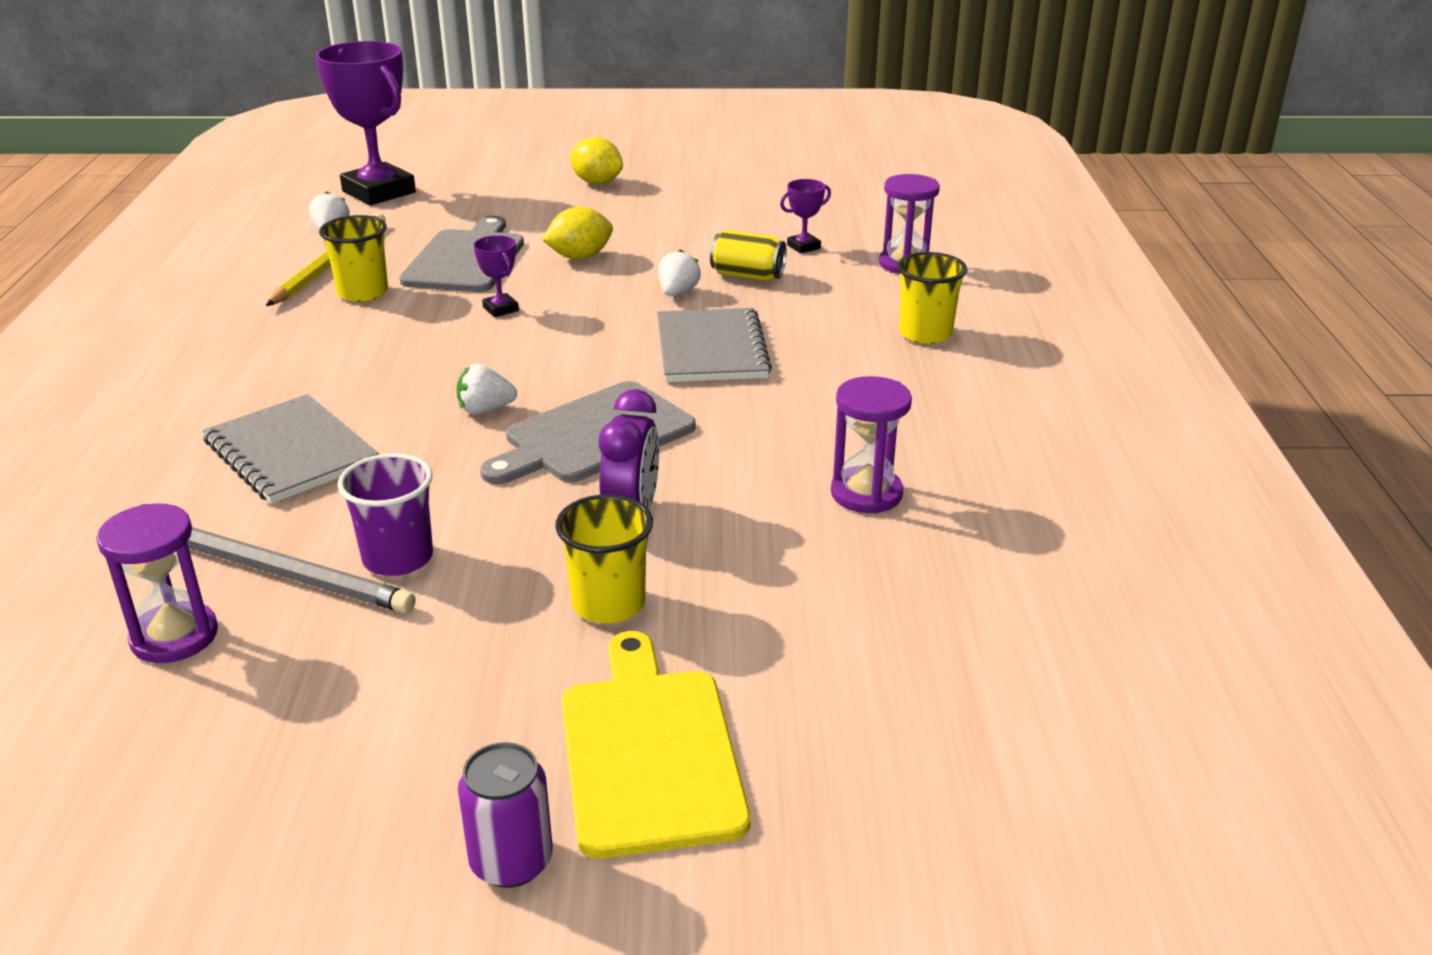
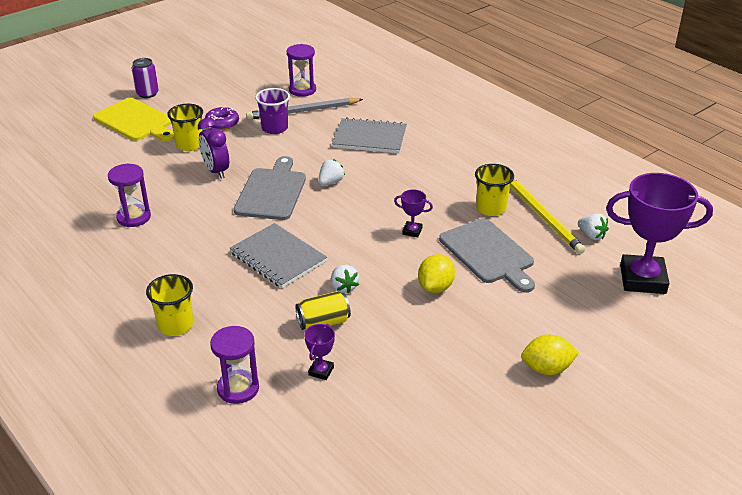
camera: 140 degrees right, 5 degrees up
(474, 629) = (222, 123): none -> purple donut

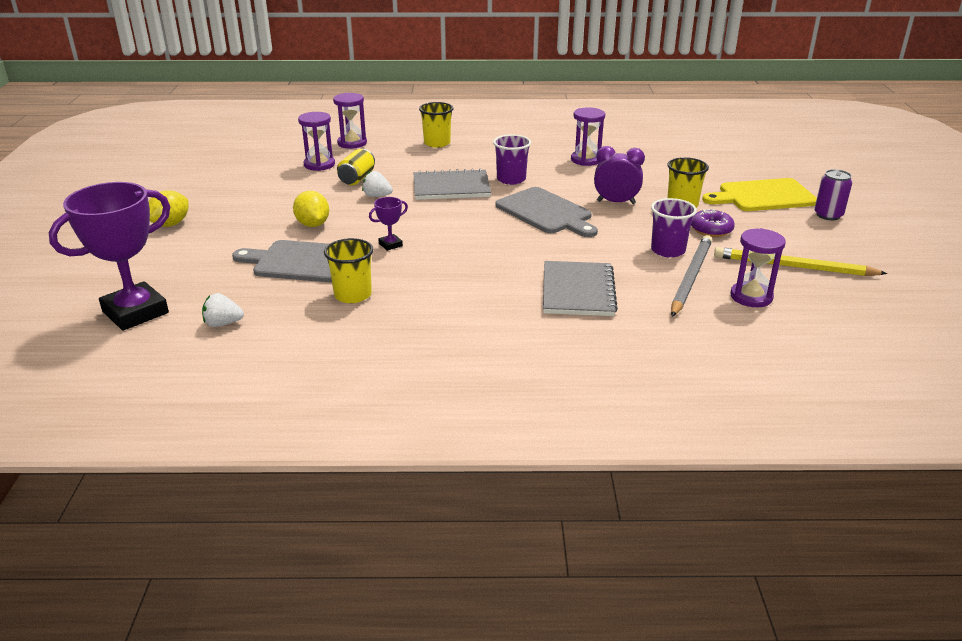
camera: 130 degrees right, 5 degrees down
(224, 235) = (511, 179): none -> purple cup
(321, 371) = (319, 164): purple trophy -> purple hourglass
(330, 182) = (522, 240): white strawberry -> none
(370, 138) = (578, 291): grey notebook -> grey notebook turned 45 degrees counterclockwise
(542, 216) = (293, 315): yellow pencil -> yellow pencil (794, 267)

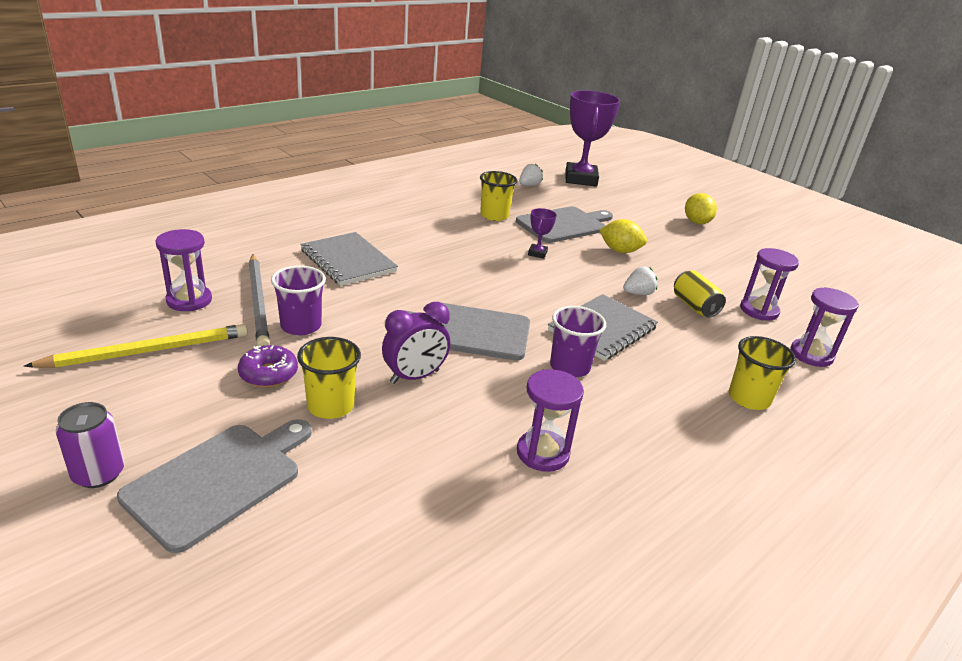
camera: 135 degrees right, 0 degrees up
(763, 196) = (219, 480): yellow cutting board -> grey cutting board

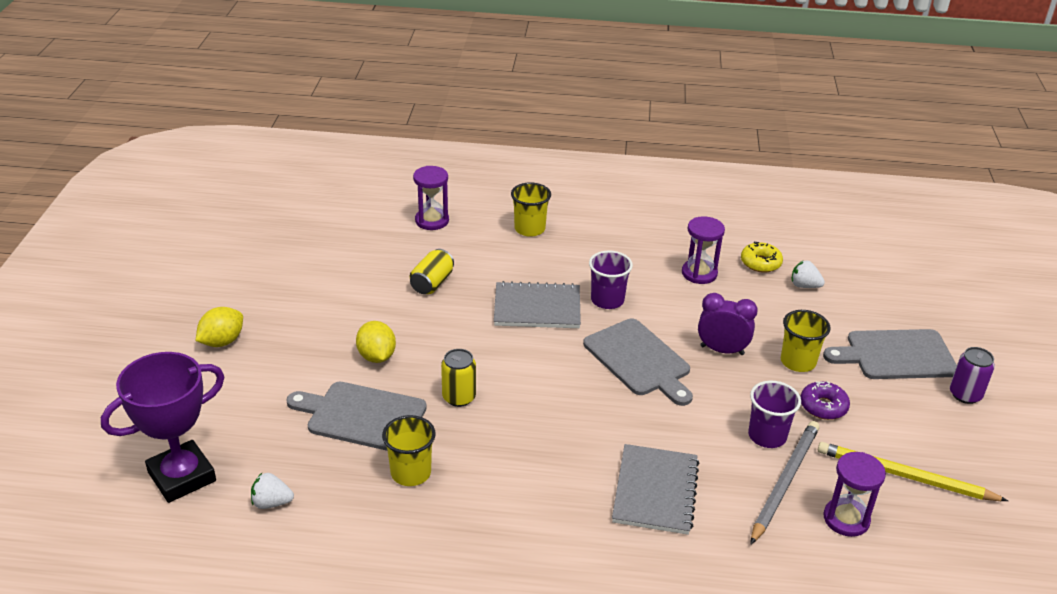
camera: 130 degrees left, 5 degrees up
(502, 521) = (760, 263): none -> yellow donut
(537, 253) = (459, 397): purple trophy -> yellow can
(638, 293) = (452, 315): white strawberry -> white strawberry (804, 286)
(759, 310) = (391, 255): purple hourglass -> none

